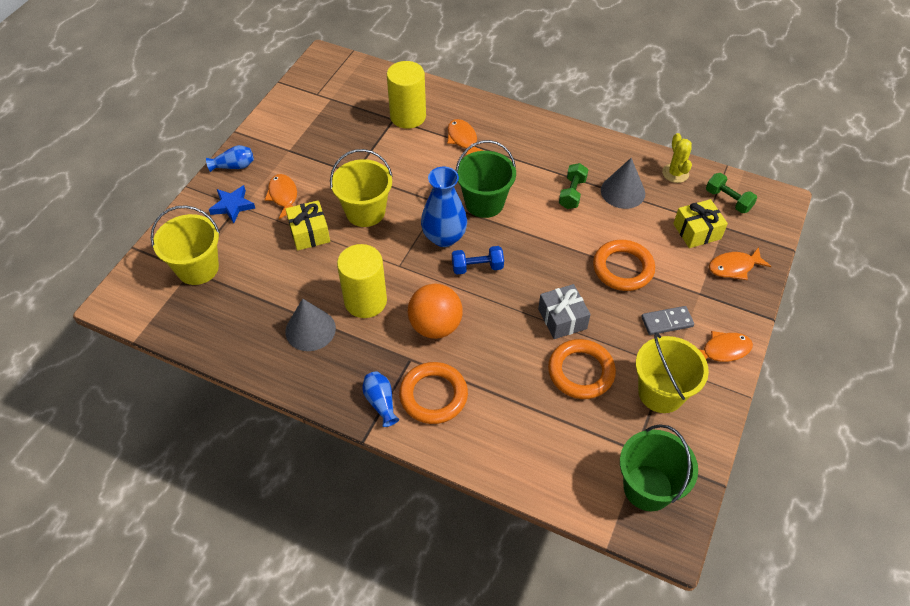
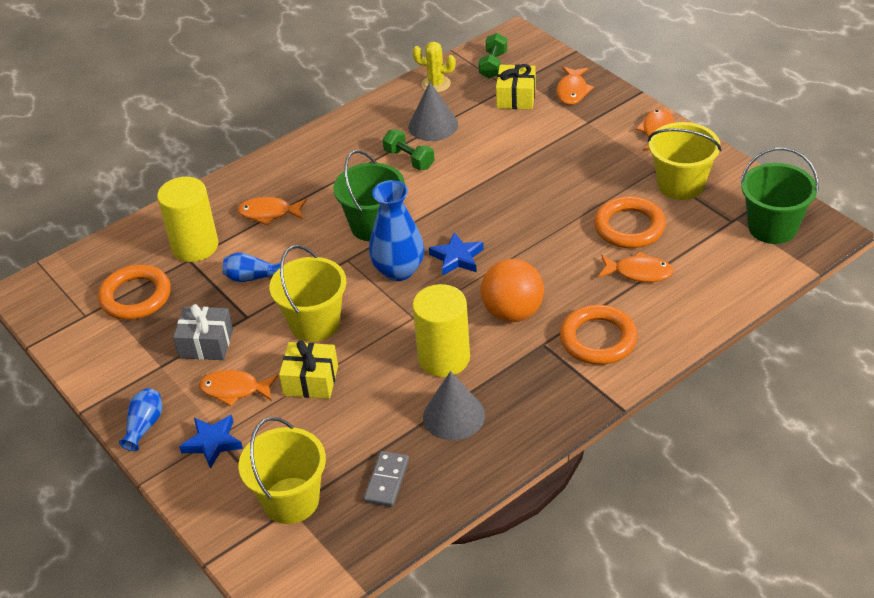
camera: 60 degrees left, 10 degrees down
(381, 402) = (584, 382): blue vase -> blue vase (251, 277)
(477, 267) = (457, 258): blue dumbbell -> blue star
(528, 398) = (639, 272): none -> orange fish
(562, 319) = (561, 219): grey gift -> grey gift (206, 343)
(623, 268) = (527, 158): orange ring -> orange ring (135, 297)
(667, 322) = (606, 153): grey domino -> grey domino (386, 481)
(728, 200) = (493, 65): green dumbbell -> green dumbbell turned 60 degrees counterclockwise

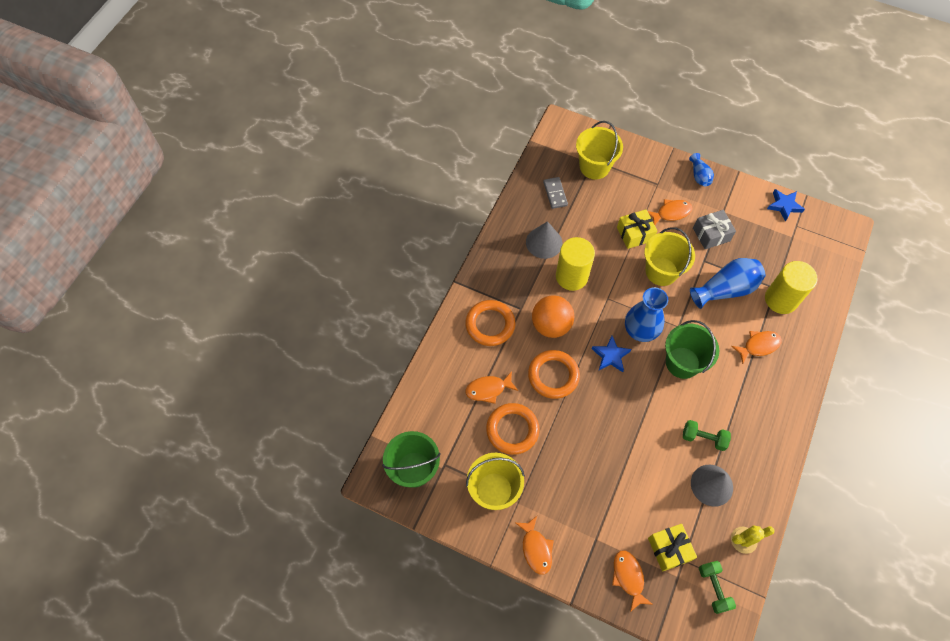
camera: 150 degrees right, 20 degrees up
(135, 297) = (780, 249): orange ring -> orange ring (553, 375)
(212, 443) = (657, 180): blue star -> blue star (784, 206)
(251, 277) = (725, 289): blue vase -> blue vase, size x1.84

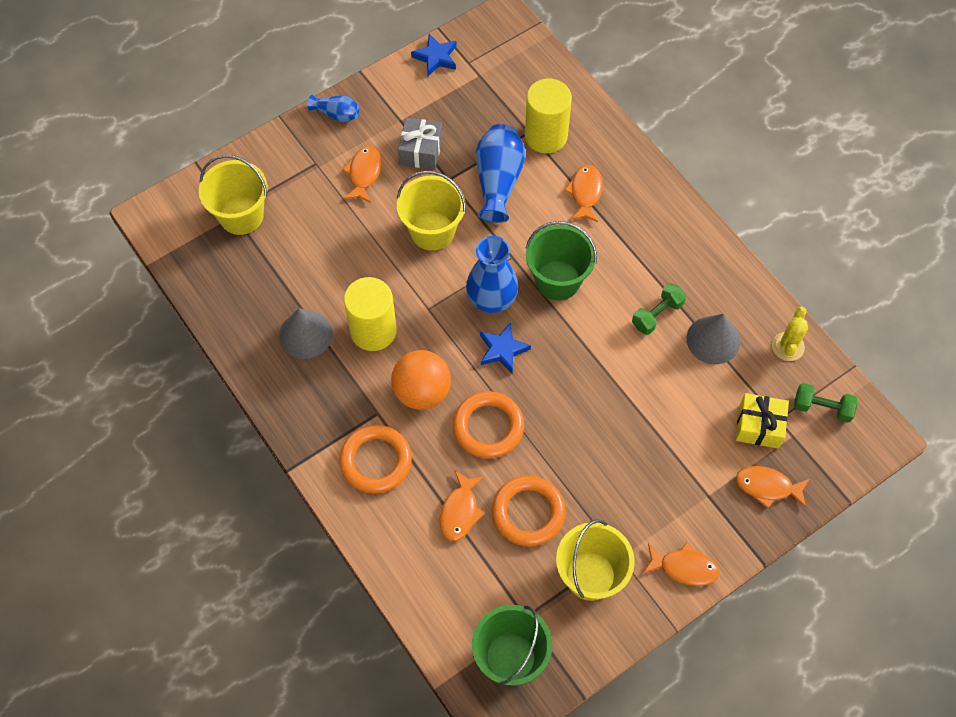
camera: 60 degrees left, 0 degrees up
(555, 194) = (246, 282): grey domino -> none
(635, 234) = (364, 228): yellow gift -> none

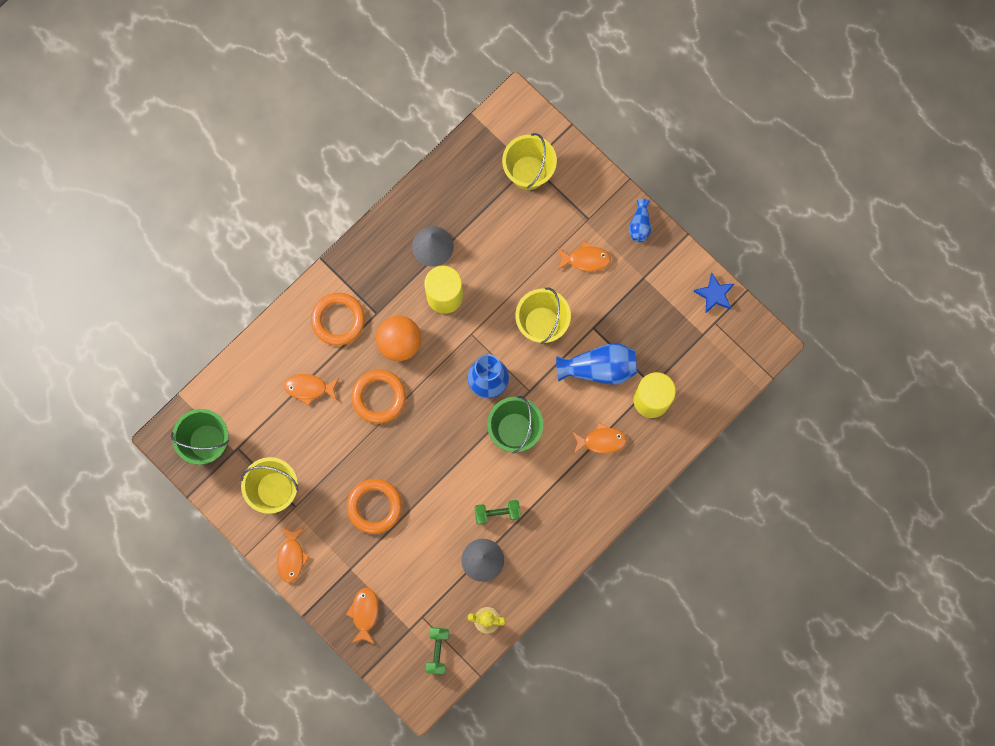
camera: 80 degrees right, 15 degrees up
(421, 151) = (616, 300): grey gift -> none
(502, 349) = (445, 397): blue star -> none
(528, 513) = (315, 437): orange ring -> orange ring (374, 506)
(657, 315) = (497, 513): green dumbbell -> green dumbbell turned 45 degrees counterclockwise
(759, 426) = (414, 602): yellow gift -> none

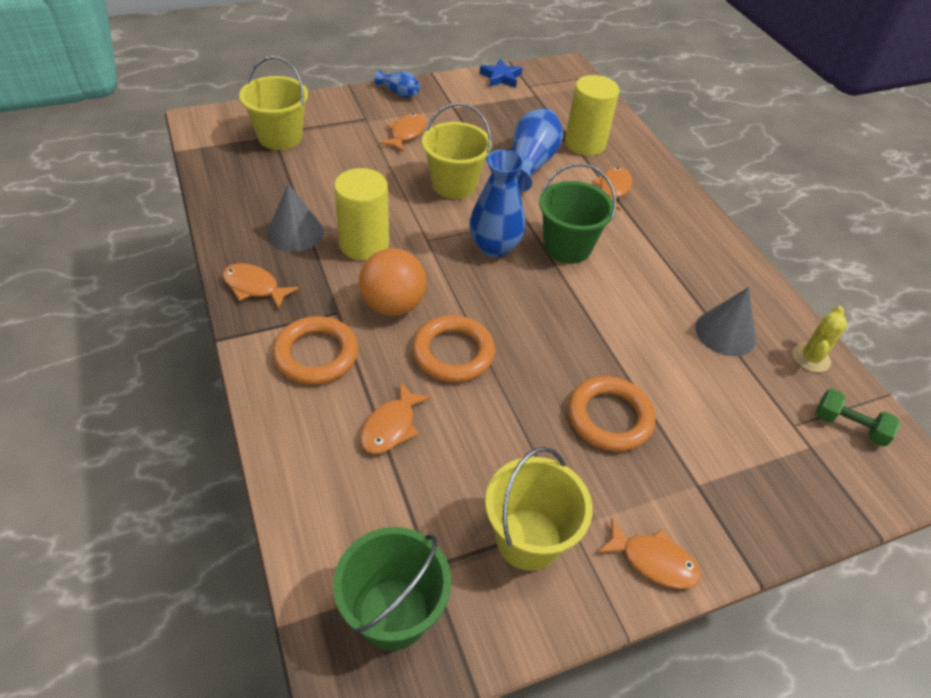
camera: 70 degrees left, 30 degrees down
(364, 613) = (774, 493): orange fish -> orange fish (254, 287)
(497, 513) = (666, 297): green dumbbell -> none

